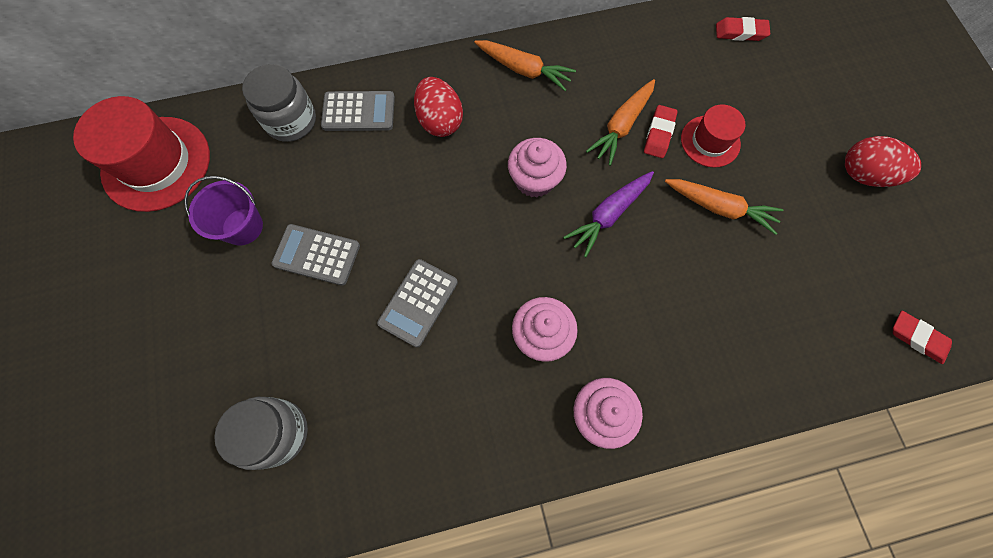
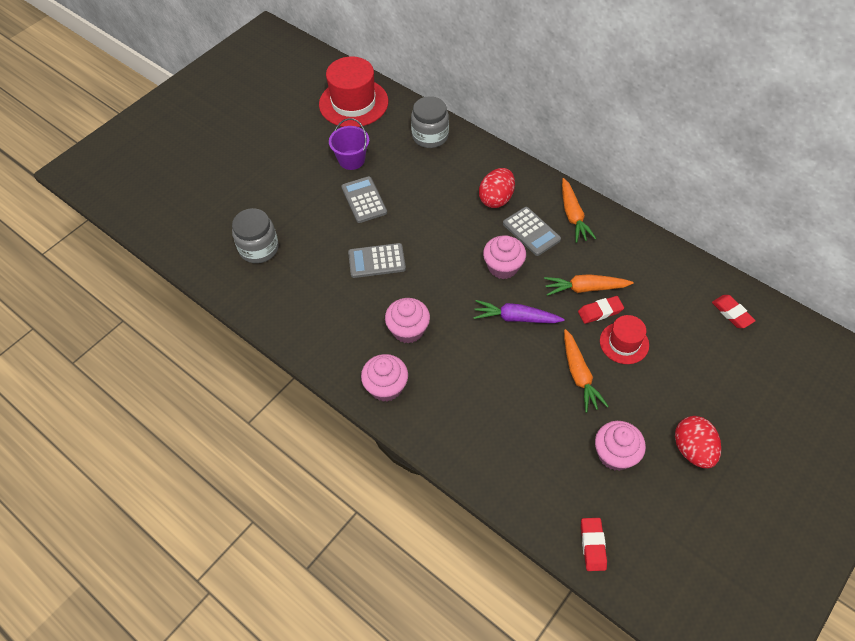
camera: 55 degrees right, 15 degrees down
(358, 112) = (465, 160): grey calculator -> grey calculator (531, 231)
(829, 243) = (615, 454): none -> pink cupcake

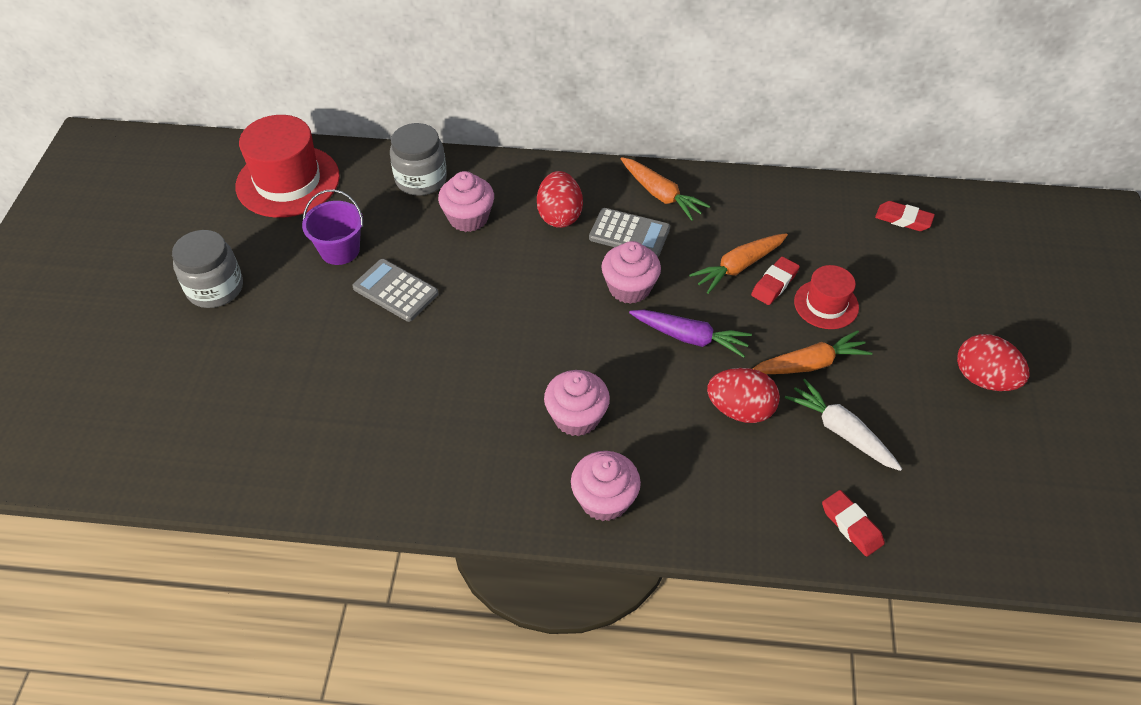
camera: 35 degrees left, 5 degrees down
(259, 248) = (296, 418): grey jar -> grey jar (215, 288)
(377, 261) = (471, 356): grey calculator -> none
(509, 379) = (740, 410): none -> red egg
(515, 318) = (690, 337): purple carrot -> purple carrot turned 135 degrees counterclockwise
(563, 428) = (841, 431): none -> white carrot
(579, 375) = (809, 364): orange carrot -> orange carrot turned 60 degrees counterclockwise
(592, 545) = (975, 541): red eraser -> red eraser (851, 525)
(615, 454) = (915, 428): pink cupcake -> pink cupcake (468, 218)

